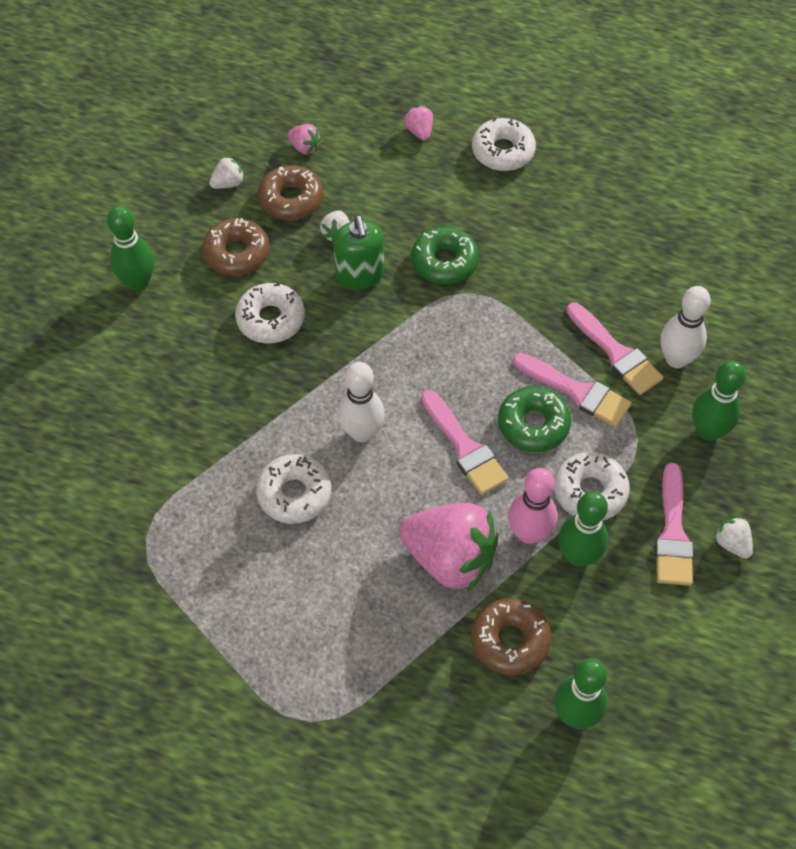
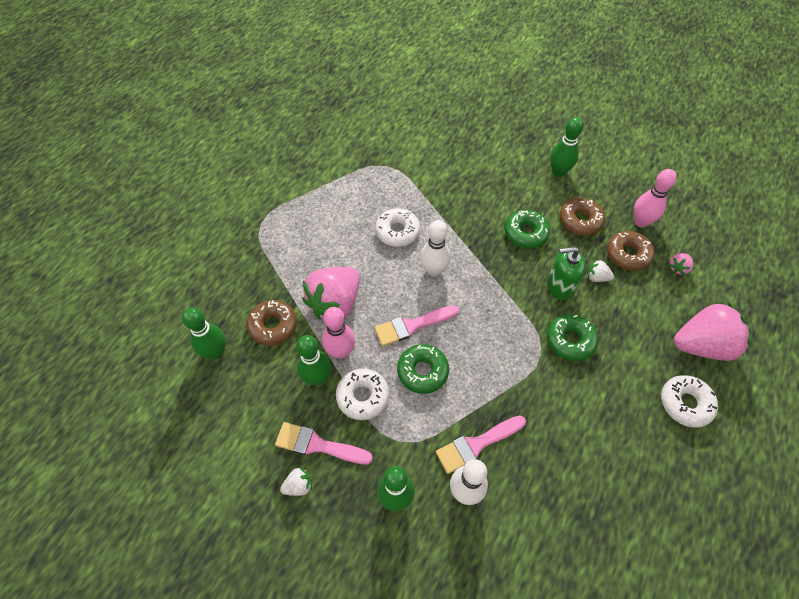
camera: 100 degrees right, 0 degrees up
(228, 183) = (641, 222): white strawberry -> pink bowling pin
(271, 319) = (525, 233): white donut -> green donut
(419, 131) = (701, 345): pink strawberry -> pink strawberry, size x2.35
(577, 392) = (445, 407): pink brush -> none

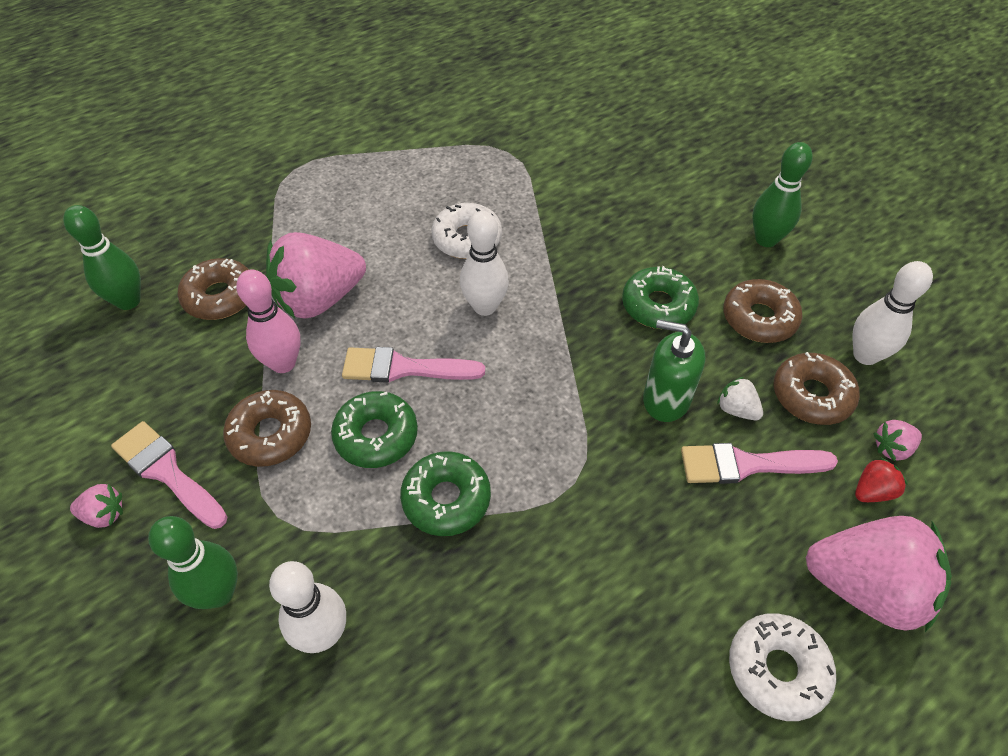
camera: 25 degrees right, 5 degrees down
(298, 486) = (104, 514): white strawberry -> pink strawberry
(317, 378) = (229, 384): green bowling pin -> none
(363, 396) = (270, 434): white donut -> brown donut
(476, 444) = (385, 573): pink brush -> pink brush (747, 465)
(570, 340) = (632, 485): green donut -> green donut (446, 499)
(641, 222) = (865, 355): pink bowling pin -> white bowling pin
(680, 295) = (872, 491): none -> red strawberry

